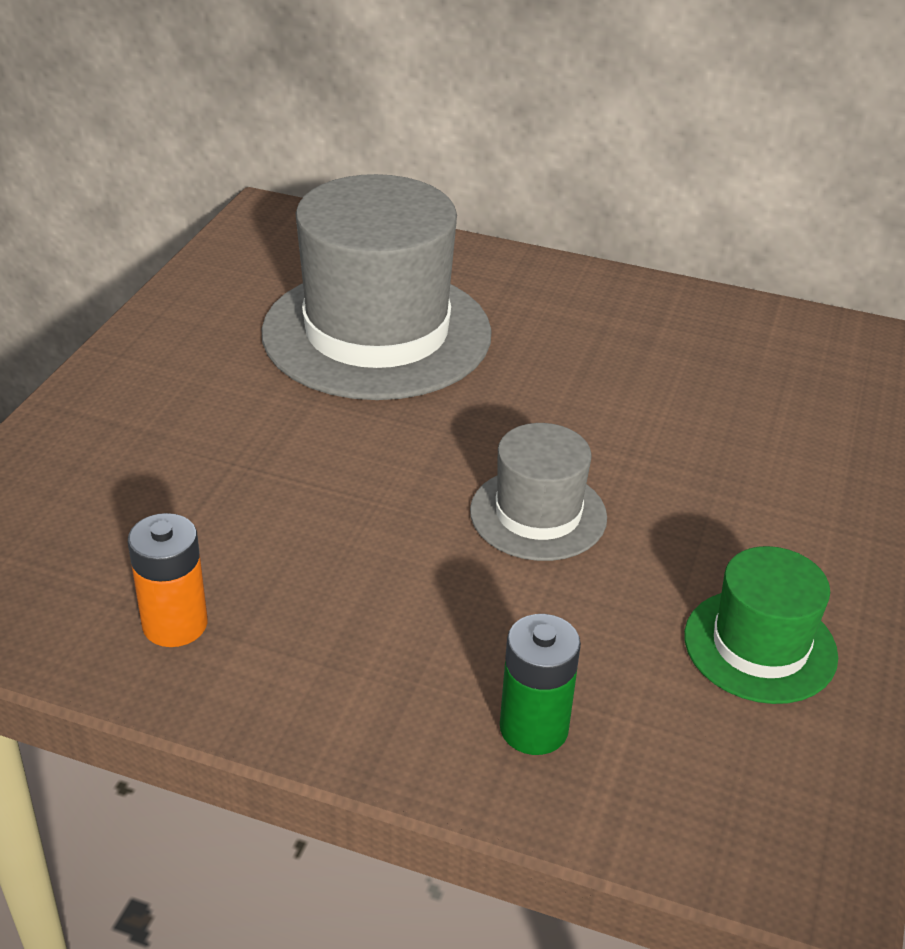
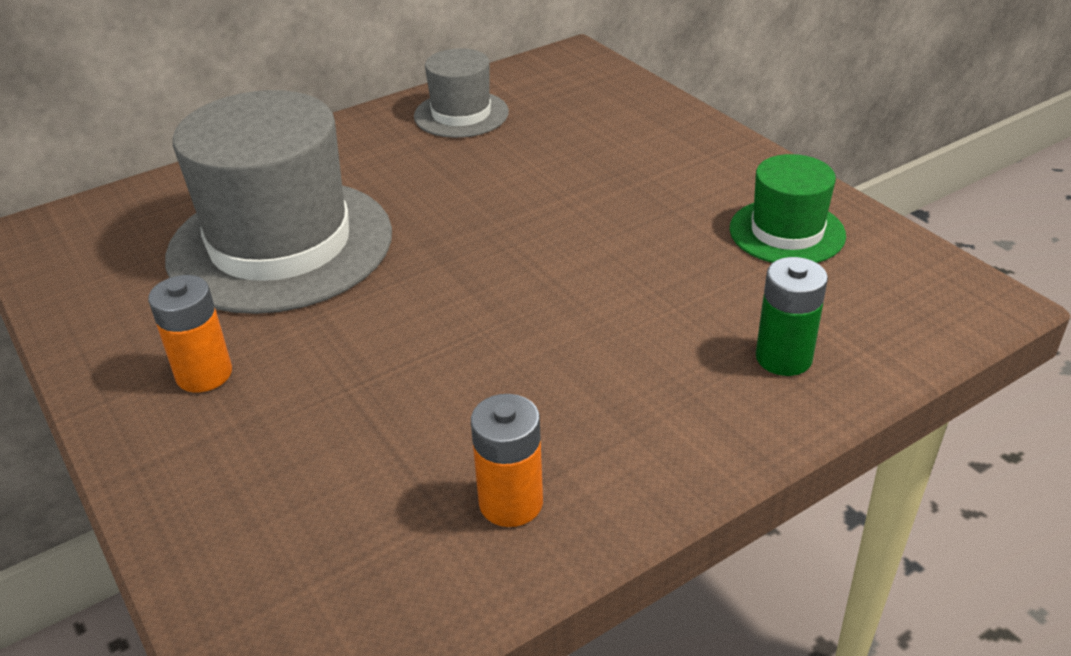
camera: 50 degrees left, 0 degrees up
(186, 383) = (204, 374): none -> orange battery
(538, 514) = (578, 262): grey hat -> grey hat (461, 114)

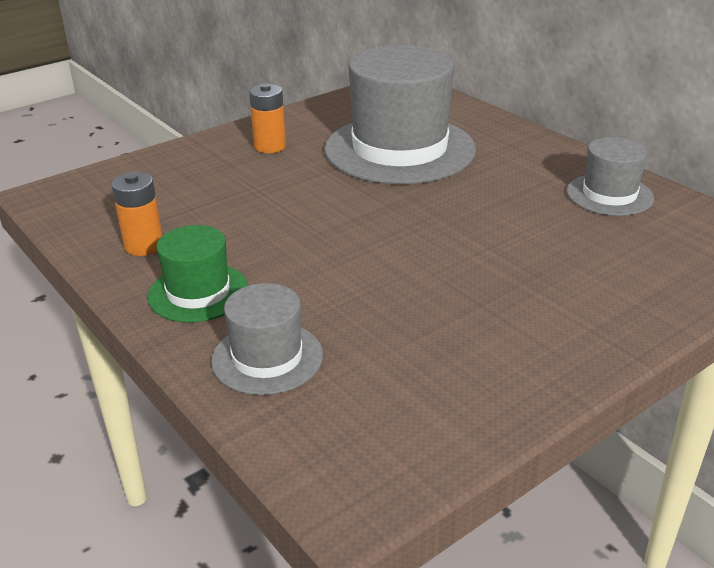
camera: 85 degrees right, 5 degrees down
(783, 358) = (267, 358): green battery -> grey hat
(787, 232) = (456, 371): green hat -> green hat (198, 292)

